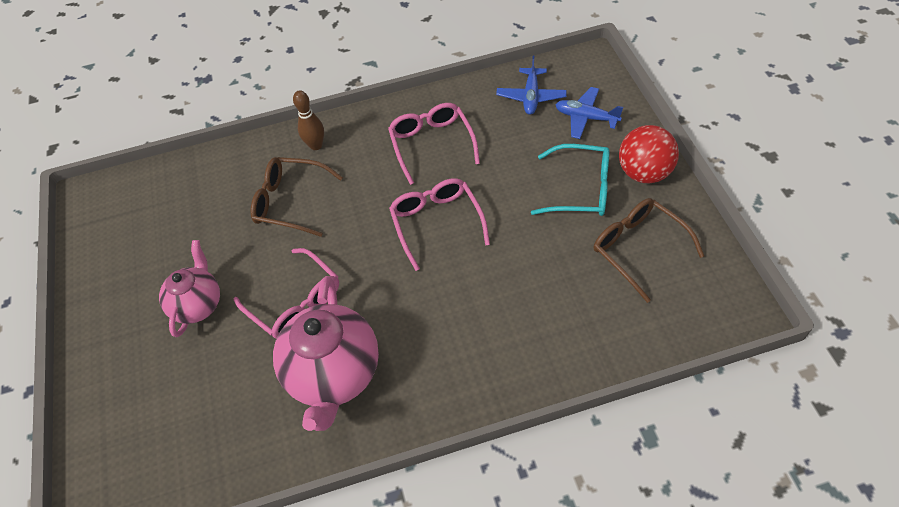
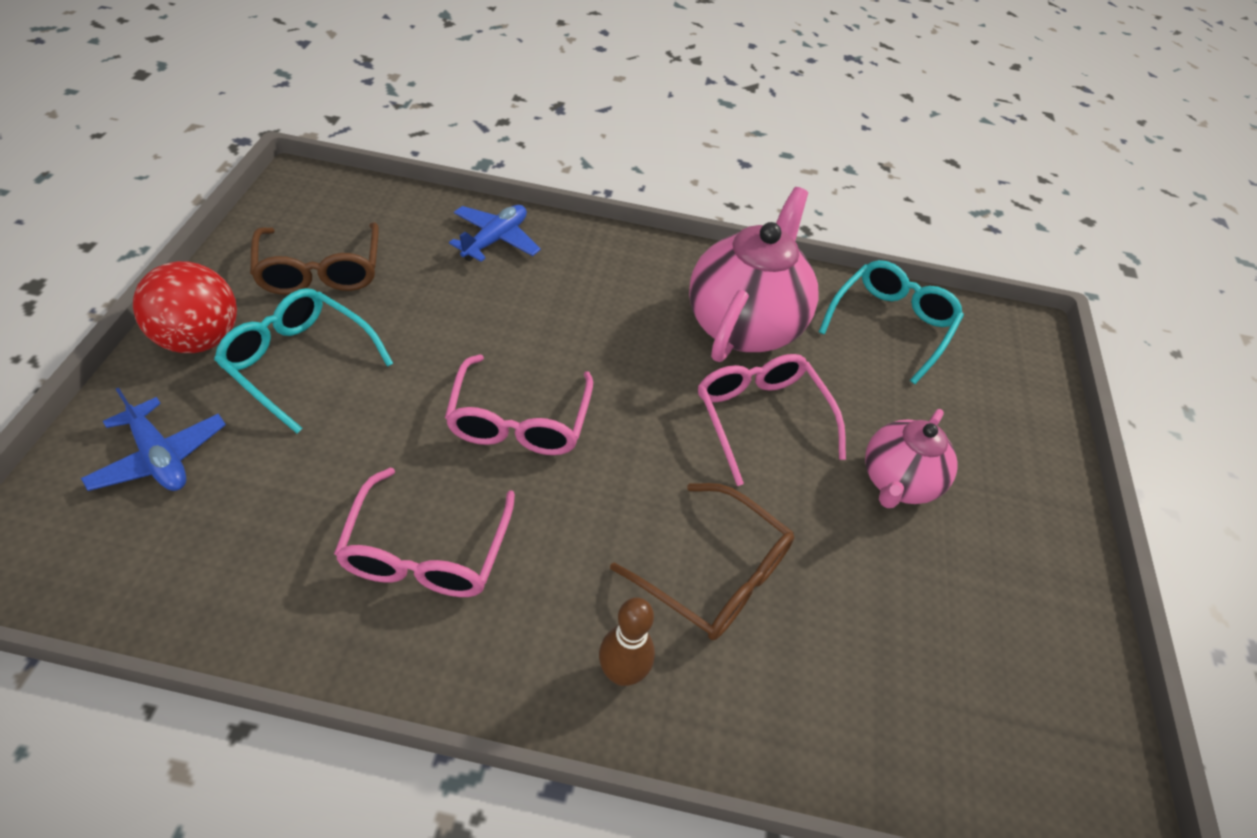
camera: 165 degrees left, 5 degrees down
(217, 445) = (891, 324): none -> turquoise glasses
(531, 96) = (185, 549): blue plane -> blue plane (495, 240)

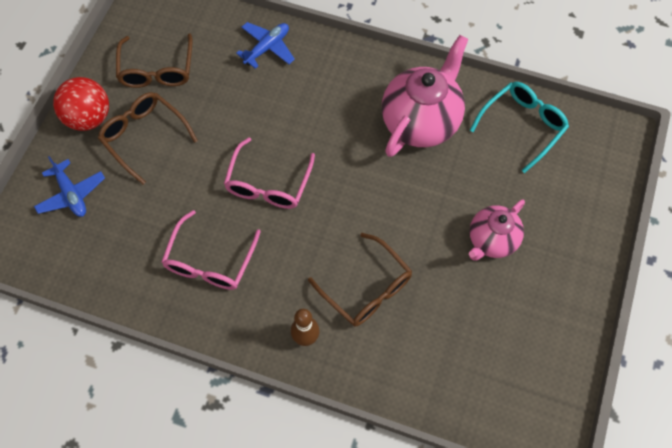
camera: 15 degrees right, 15 degrees up
(299, 362) = (144, 137): turquoise glasses -> brown glasses
(761, 418) = (416, 191): pink glasses -> none

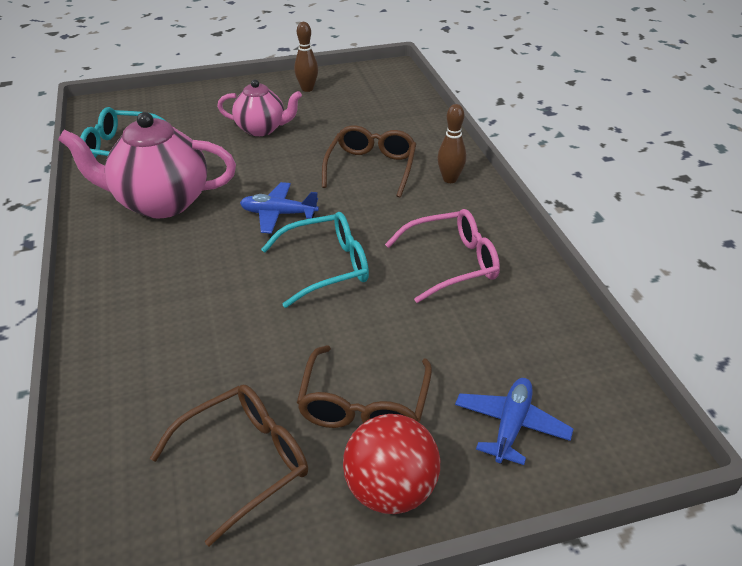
camera: 125 degrees left, 25 degrees down
(267, 48) = (126, 362): blue plane -> blue plane (278, 214)
(268, 184) = (326, 267): pink glasses -> turquoise glasses
(551, 323) = (307, 89): none -> brown bowling pin

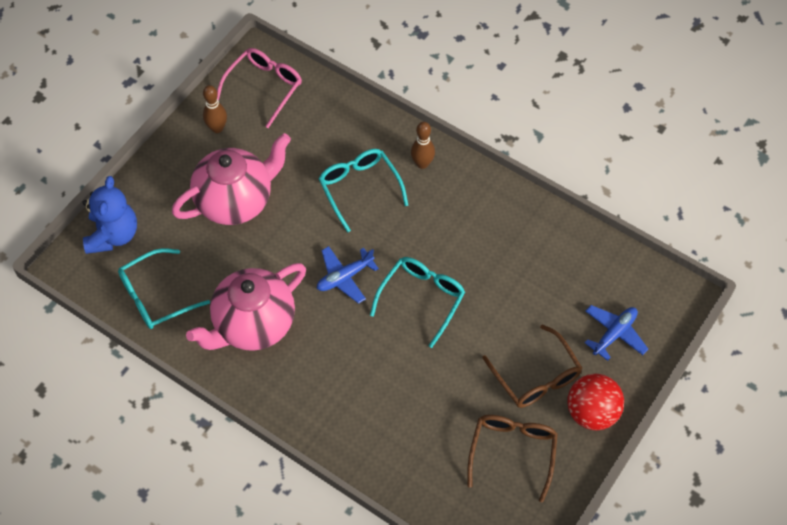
camera: 40 degrees left, 20 degrees up
(150, 106) = (113, 235): none -> blue teddy bear
(261, 129) = (236, 201): pink teapot -> pink teapot, size x1.64
(371, 168) = (359, 188): brown glasses -> turquoise glasses
(452, 263) = (491, 242): pink glasses -> pink glasses (264, 87)
(511, 425) = (614, 334): blue plane -> blue plane turned 60 degrees clockwise

